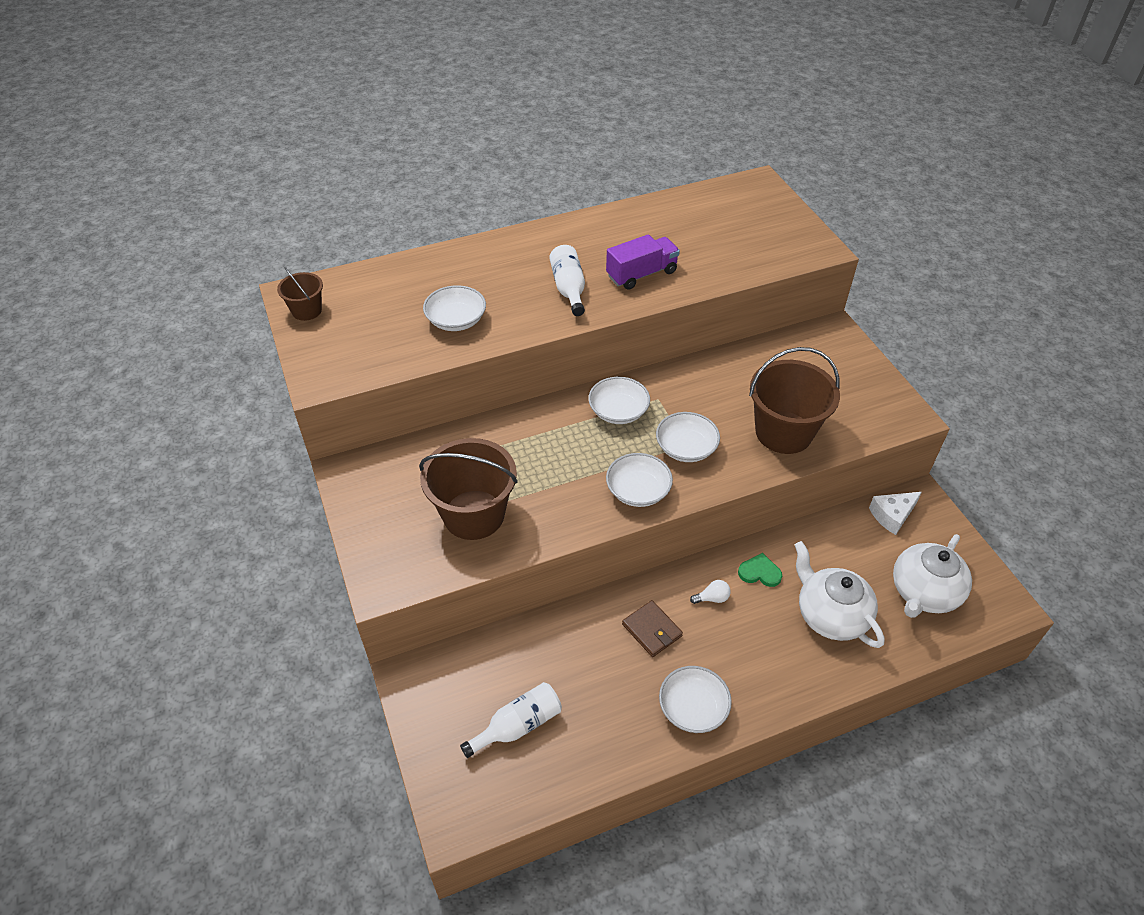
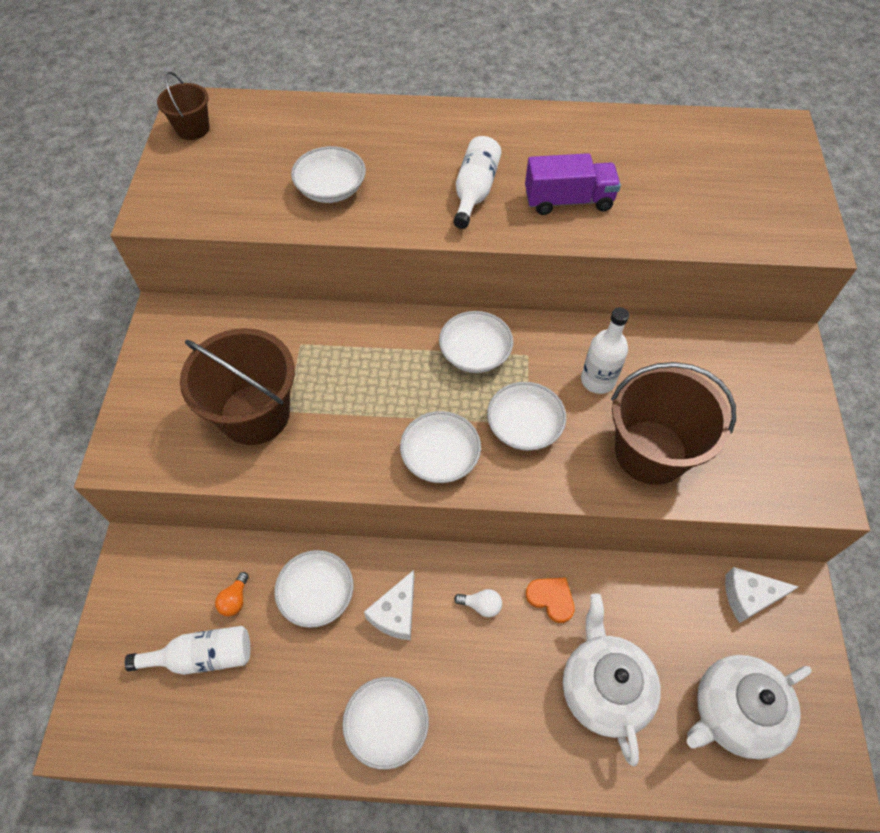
camera: 25 degrees right, 10 degrees up
(518, 674) = (235, 600): none -> orange light bulb
(582, 643) = (317, 594): none -> white bowl
(652, 630) = (396, 613): brown wallet -> white cheese
(719, 398) = (598, 380): none -> white bottle
(759, 572) = (551, 598): green heart -> orange heart

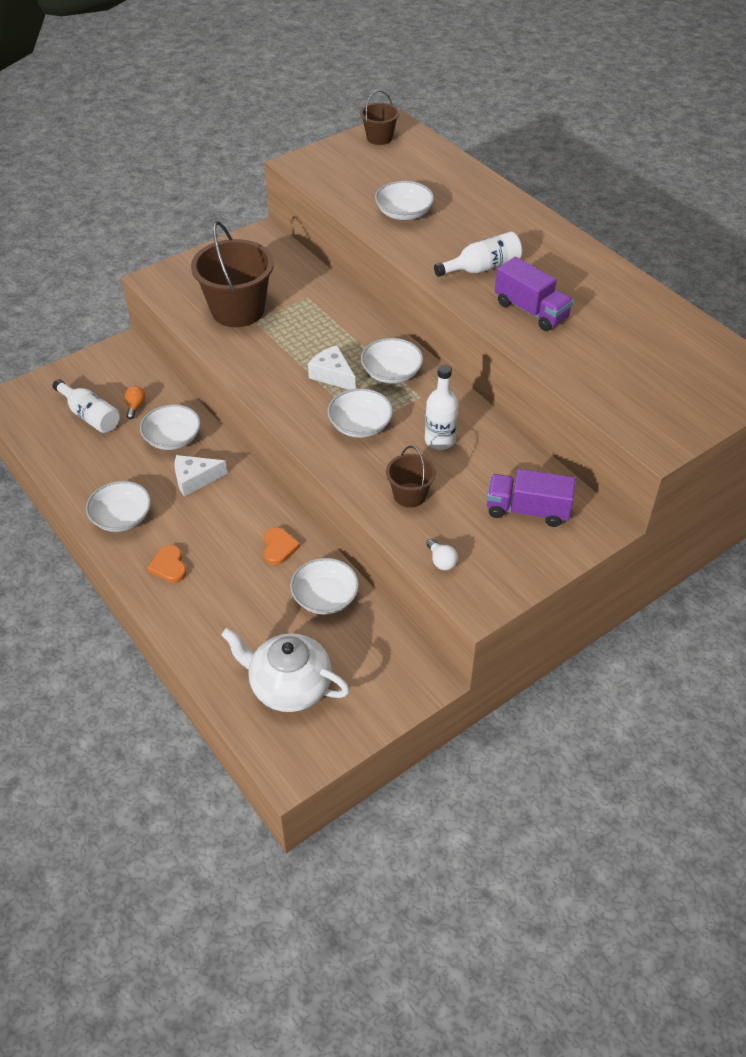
camera: 50 degrees right, 10 degrees down
(235, 600) = (135, 406): orange light bulb -> orange light bulb turned 120 degrees clockwise
(440, 457) = (294, 401): white bowl -> white bowl (325, 597)
(481, 605) = (239, 516): white light bulb -> white light bulb (441, 561)
(496, 722) = (169, 566): none -> orange heart
(603, 688) = (241, 607): white teapot -> none
(650, 452) = (410, 495): brown bucket -> brown bucket, size x0.52
(736, 379) = (527, 510): none -> purple truck
(749, 597) = (389, 654): white cheese -> white cheese (332, 375)

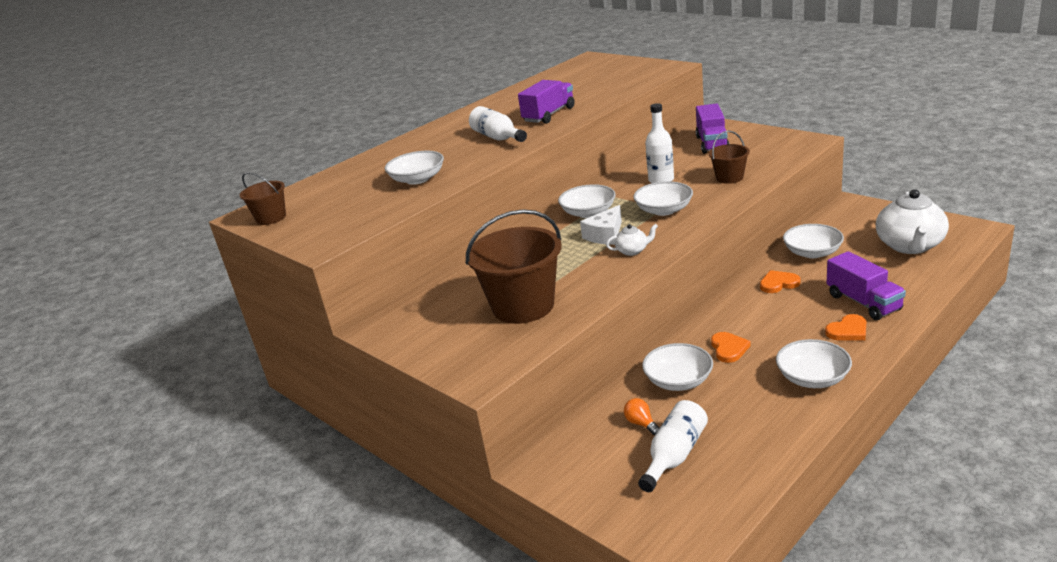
camera: 95 degrees left, 20 degrees down
(135, 406) = (641, 423): orange light bulb -> orange light bulb turned 60 degrees clockwise
(195, 479) = (729, 349): white cheese -> orange heart
(206, 596) = (863, 302): none -> purple truck
(287, 386) = (632, 251): none -> white teapot
(441, 561) = (785, 156): white light bulb -> none

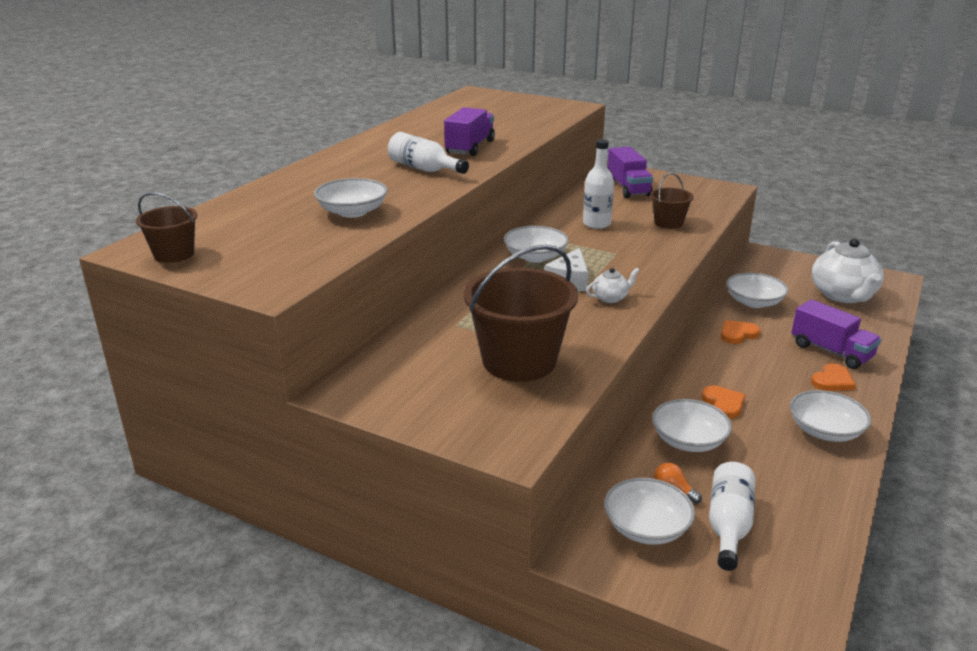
camera: 20 degrees left, 0 degrees up
(664, 210) = (619, 255): white bowl -> white bowl (646, 527)

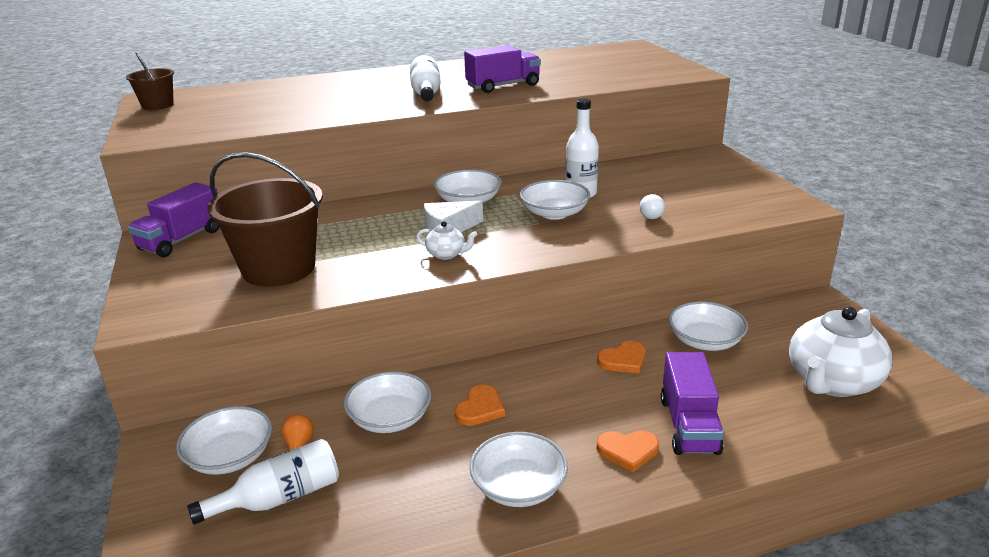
camera: 45 degrees right, 0 degrees up
(352, 212) = (303, 109): white bowl -> white bowl (554, 213)
(628, 188) = (686, 174): purple truck -> purple truck (182, 240)
(668, 223) = (650, 215): brown bucket -> white light bulb
(738, 334) = (623, 360): orange heart -> orange heart turned 135 degrees clockwise

